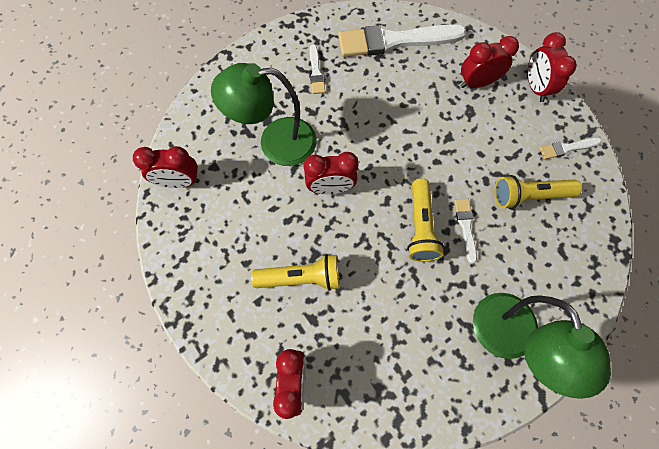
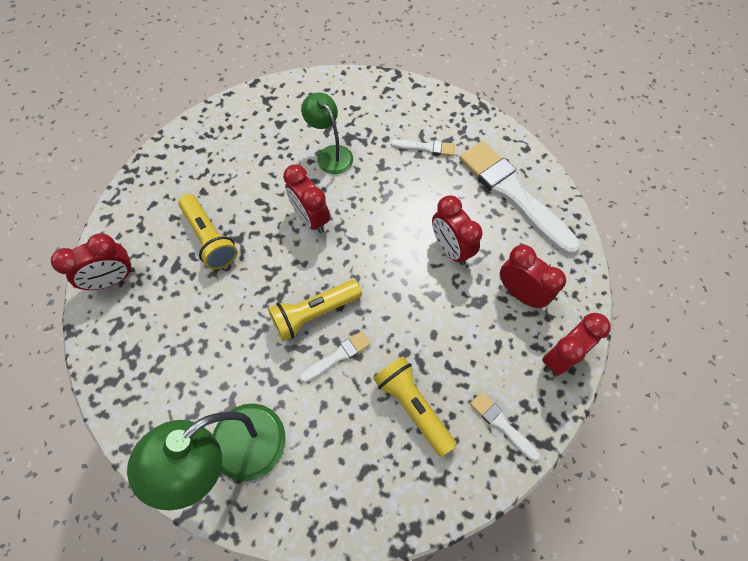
camera: 60 degrees right, 5 degrees down
(179, 182) = (251, 109): red clock -> red clock (450, 248)
(275, 142) = (330, 154): green lamp -> green lamp, size x0.62
(316, 72) = (426, 147): white brush -> white brush turned 135 degrees counterclockwise

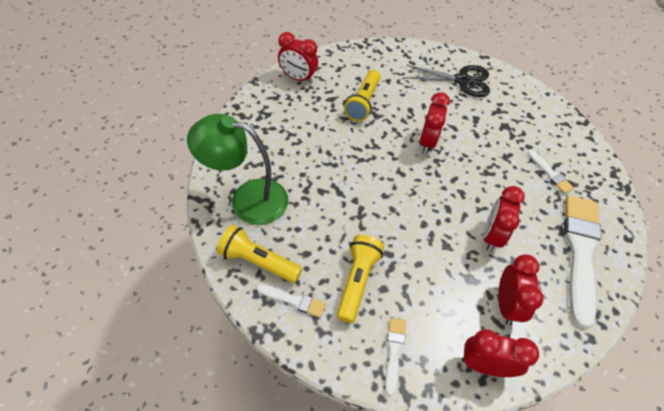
camera: 50 degrees right, 10 degrees down
(265, 126) = (462, 80): none -> black scissors
(314, 313) = (367, 184): yellow flashlight -> yellow flashlight (258, 261)
(330, 154) = (482, 124): green lamp -> none
(338, 356) = (352, 215): white brush -> white brush (294, 300)

